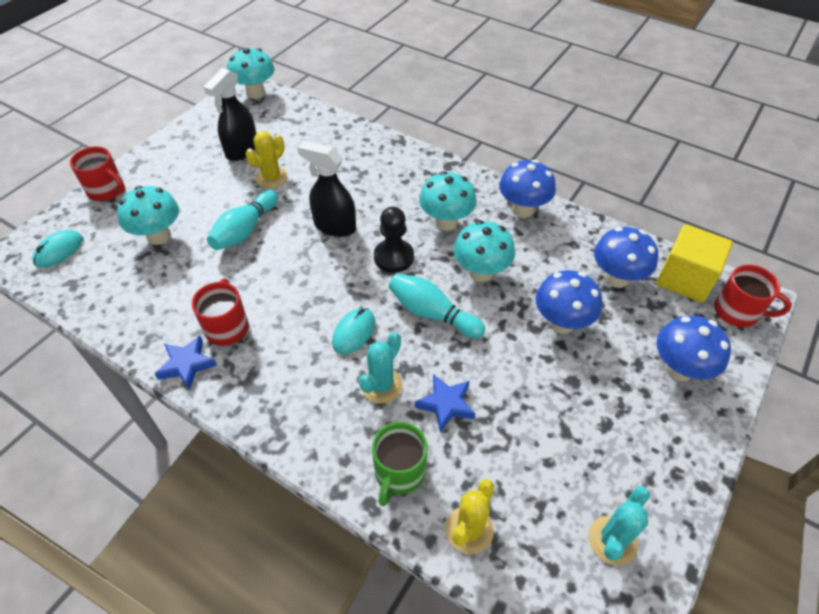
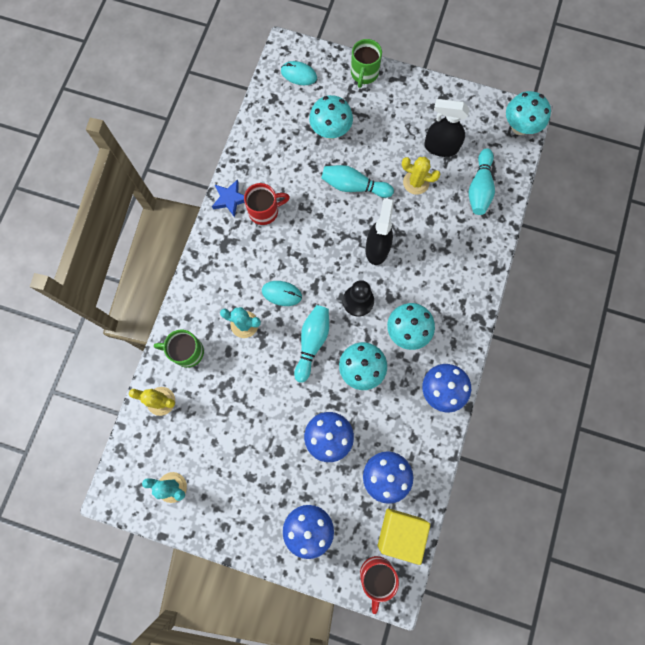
camera: 75 degrees right, 25 degrees up
(107, 190) = (364, 73): red mug -> green mug
(305, 133) = (479, 188): none -> turquoise bowling pin
(446, 404) = (240, 369): blue star -> none

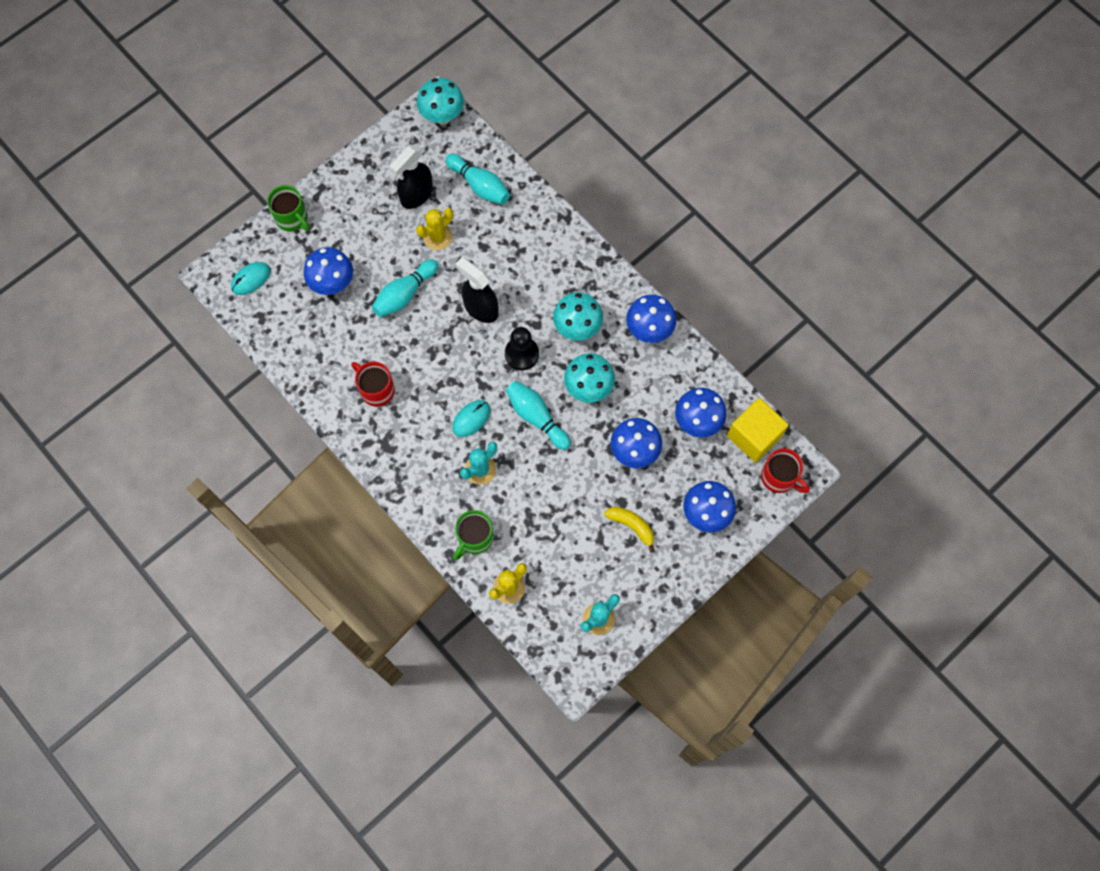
camera: 60 degrees left, 5 degrees down
(230, 199) = (342, 415): blue star -> none
(264, 211) = (376, 390): red mug -> red mug turned 60 degrees counterclockwise
(264, 471) = (632, 526): none -> yellow banana
(330, 131) = (332, 283): turquoise mushroom -> blue mushroom

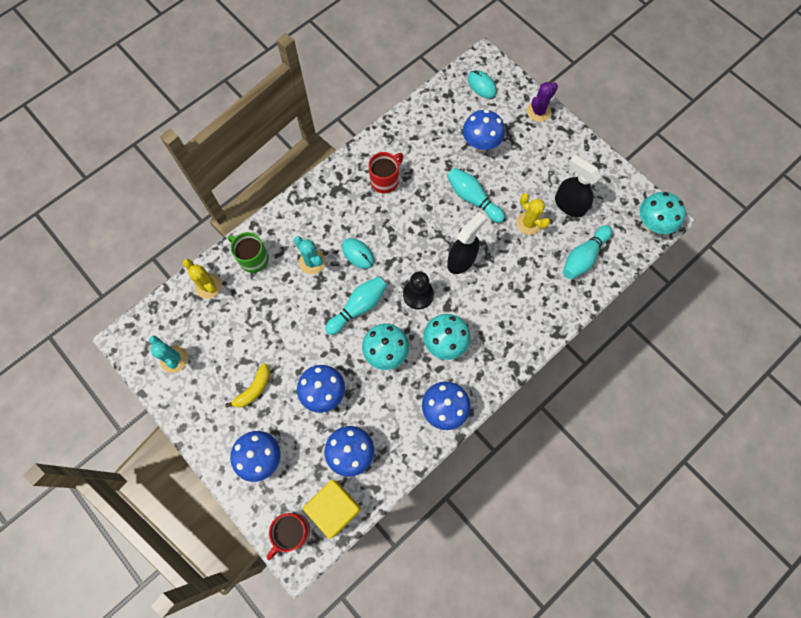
camera: 90 degrees right, 0 degrees up
(292, 218) = (538, 111): green mug -> purple cactus

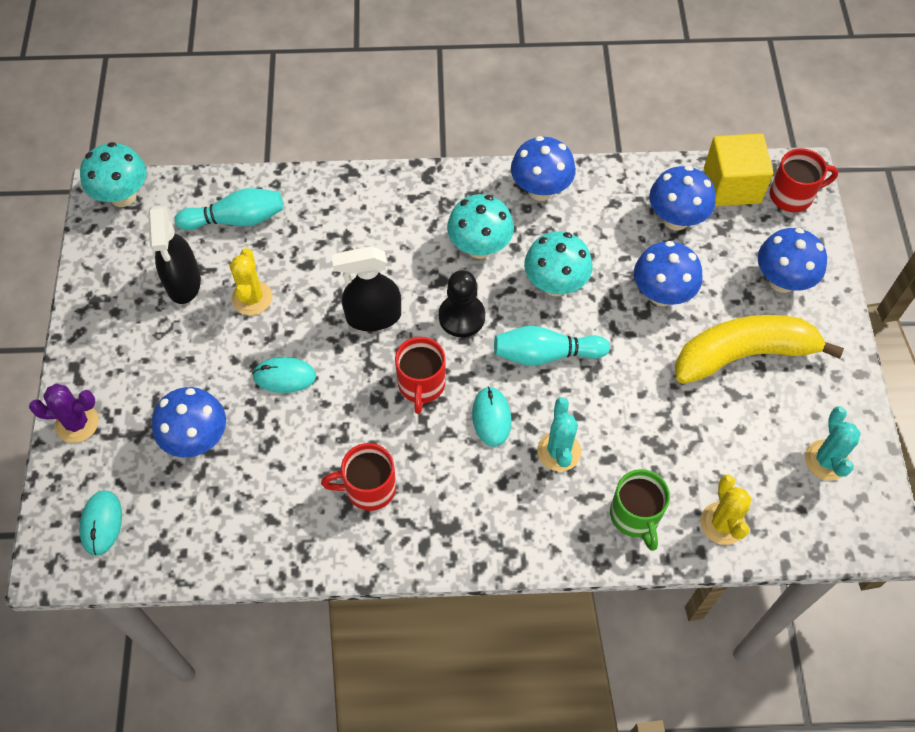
camera: 140 degrees left, 10 degrees down
(254, 389) = (743, 354): yellow banana -> yellow banana, size x2.02
(405, 244) = (421, 385): none -> red mug
(473, 199) = (284, 376): turquoise bowling pin -> turquoise mouse

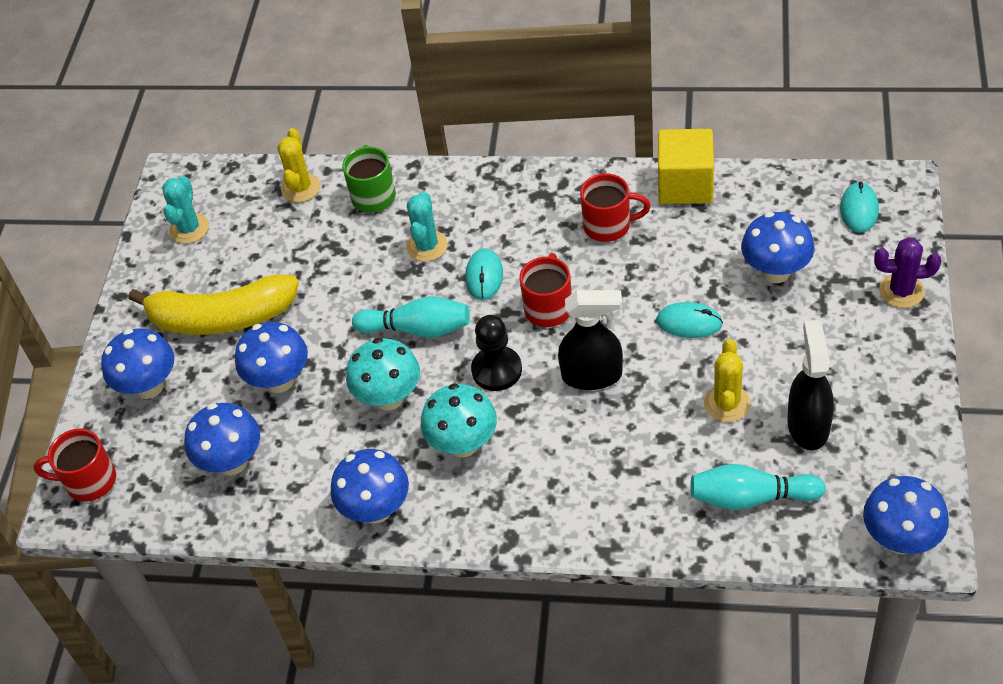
camera: 165 degrees left, 10 degrees down
(123, 196) = (900, 539): turquoise mushroom -> blue mushroom
(732, 185) = (151, 498): yellow cube -> yellow cube (685, 185)

